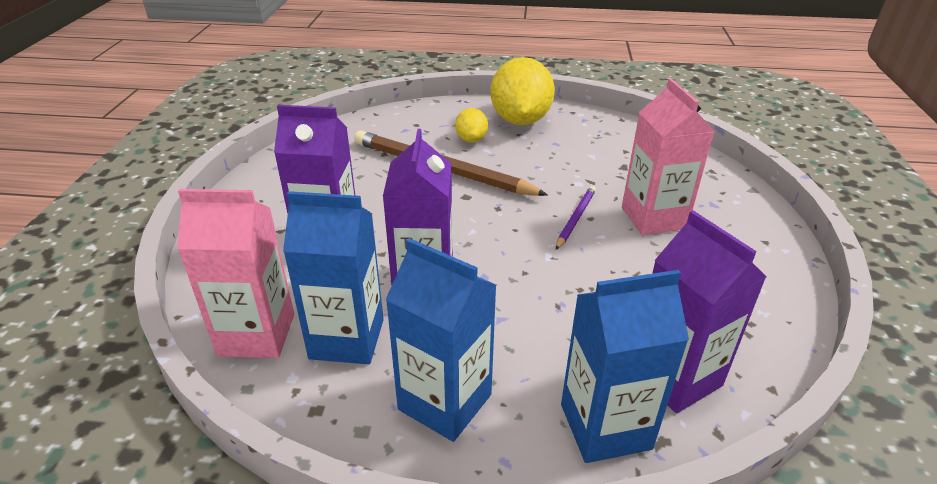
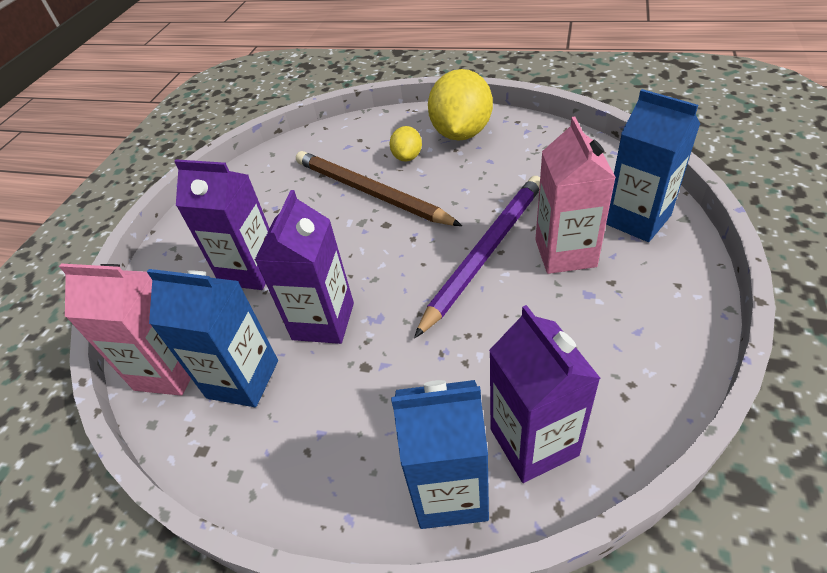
camera: 15 degrees right, 10 degrees up
(445, 402) = (311, 452): blue carton -> blue carton (637, 219)
(575, 218) = (485, 252): purple pencil -> purple pencil, size x2.13

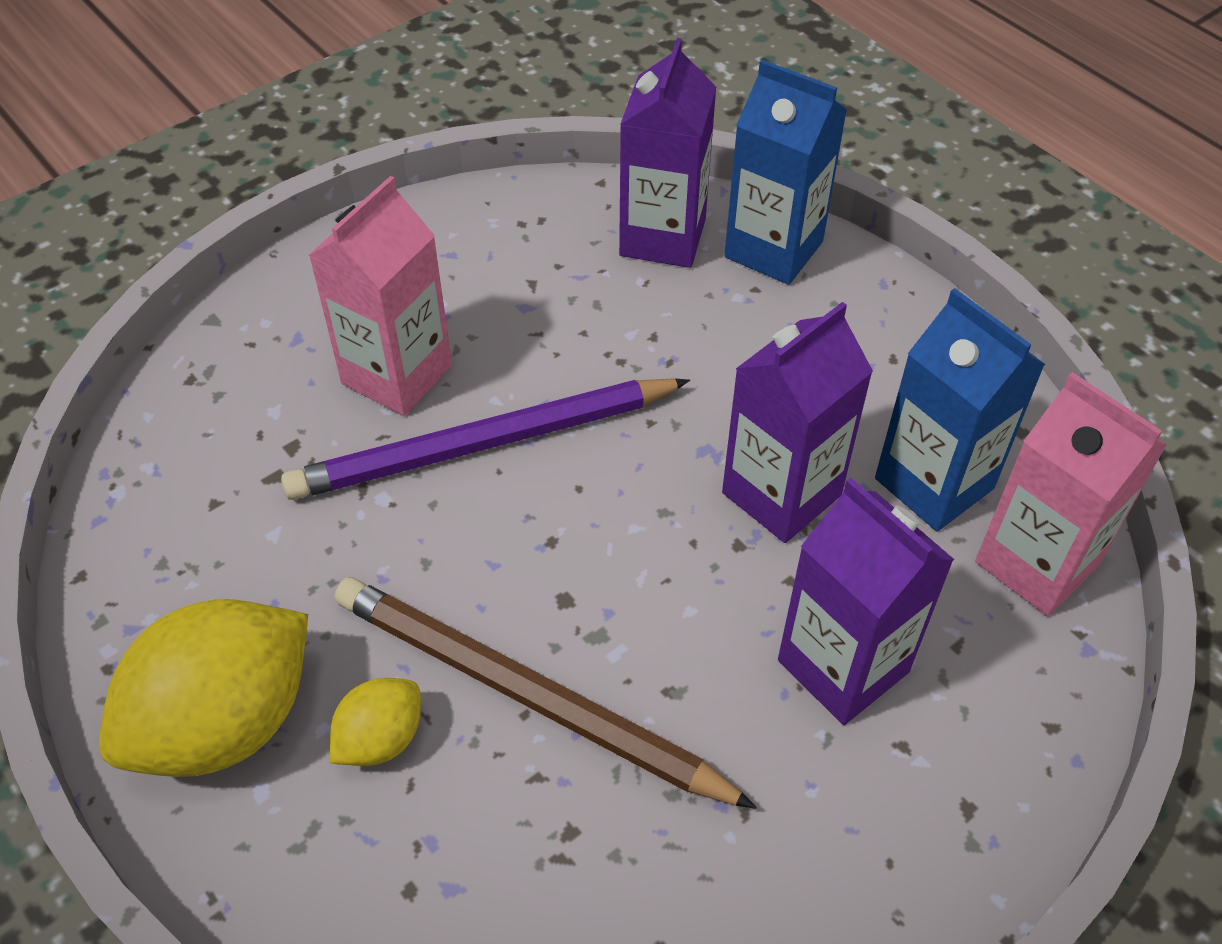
camera: 150 degrees left, 5 degrees up
(370, 192) = (527, 695): brown pencil -> brown pencil turned 135 degrees clockwise
(637, 219) = (258, 354): blue carton -> none

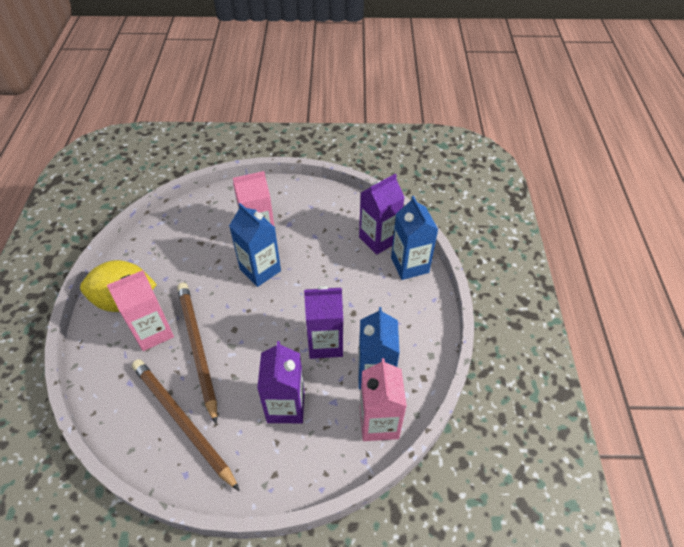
camera: 40 degrees right, 0 degrees up
(381, 739) = (153, 332): yellow lemon -> pink carton
(484, 444) = (260, 270): purple pencil -> blue carton
(670, 866) = (182, 421): none -> brown pencil

